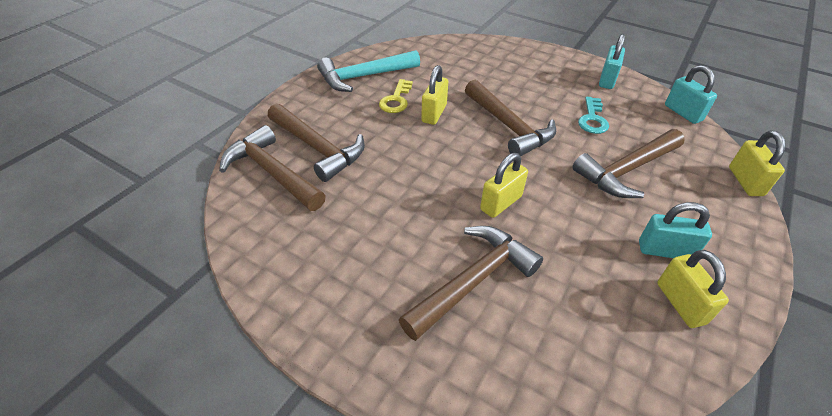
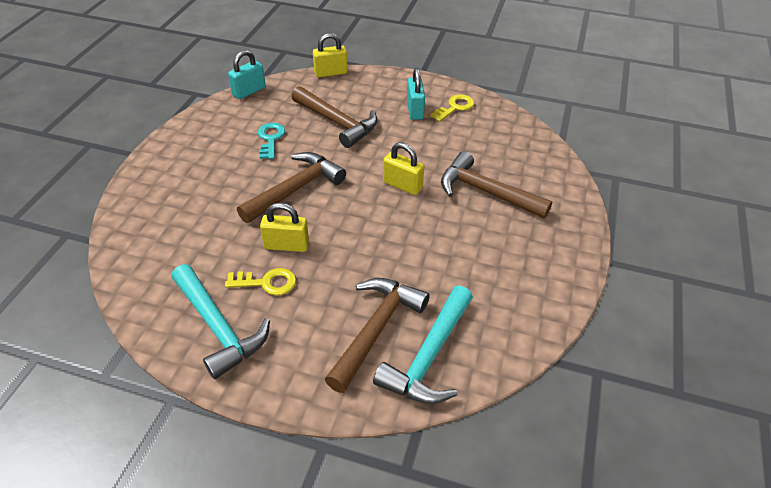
camera: 105 degrees left, 0 degrees up
(272, 172) = (429, 356): brown hammer -> turquoise hammer
(592, 119) = (270, 139): turquoise key -> turquoise key turned 90 degrees counterclockwise
(607, 80) = (199, 130): turquoise padlock -> none
(680, 303) = (455, 107): yellow padlock -> yellow key

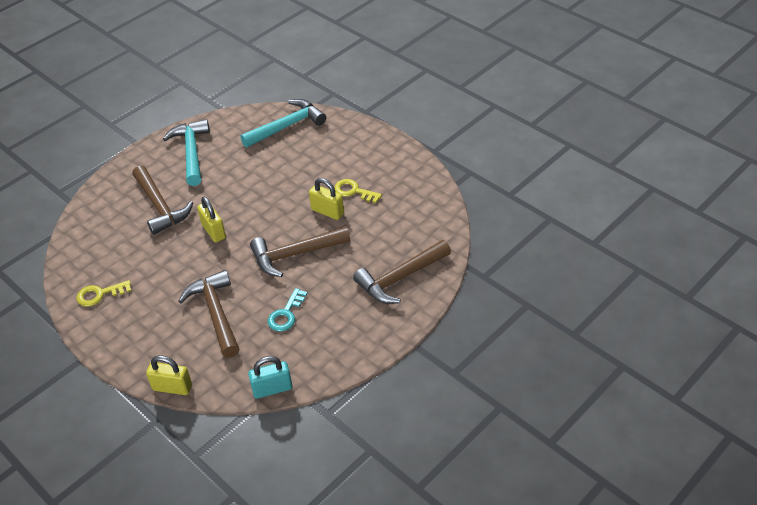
camera: 150 degrees left, 0 degrees up
(218, 327) = (395, 174): turquoise hammer -> turquoise hammer (191, 152)
(376, 329) = (305, 146): brown hammer -> brown hammer (400, 278)
(415, 110) = (137, 304): turquoise padlock -> none

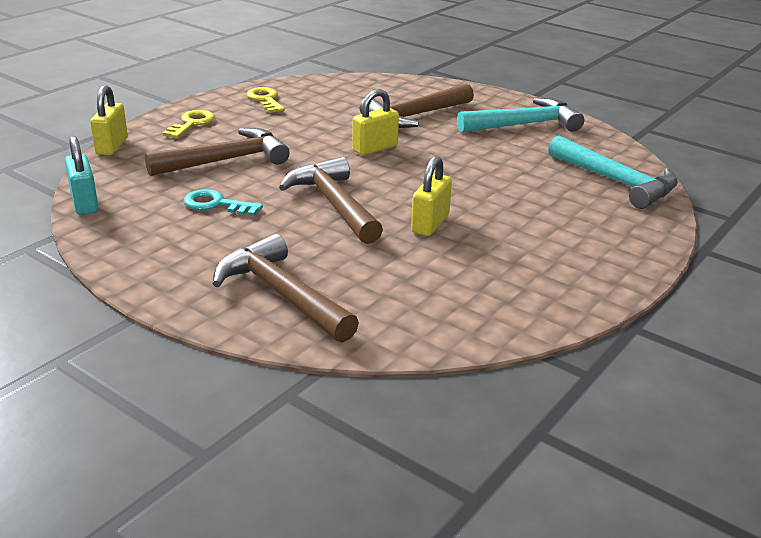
camera: 80 degrees right, 15 degrees down
(354, 191) = (484, 244): yellow key -> yellow key (191, 123)

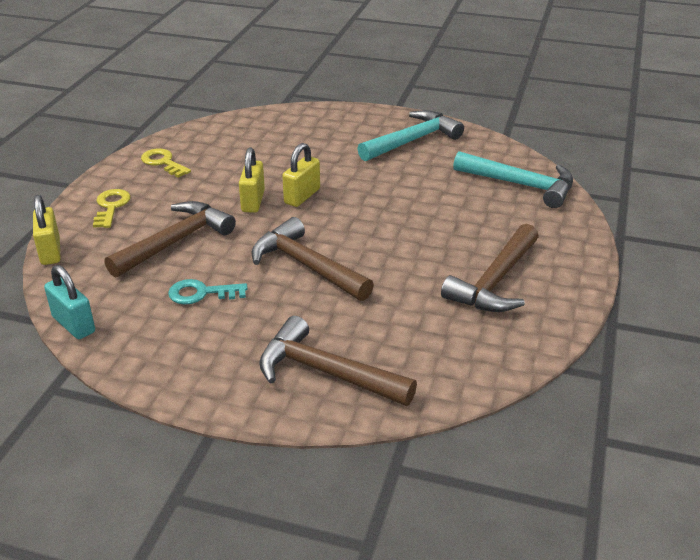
camera: 20 degrees left, 5 degrees up
(415, 116) = (313, 151): brown hammer -> brown hammer (495, 281)
(430, 224) = (401, 266): yellow padlock -> yellow padlock (253, 201)

